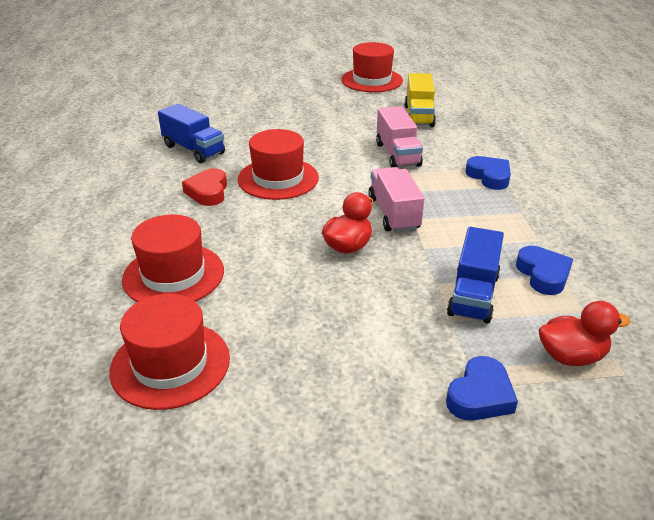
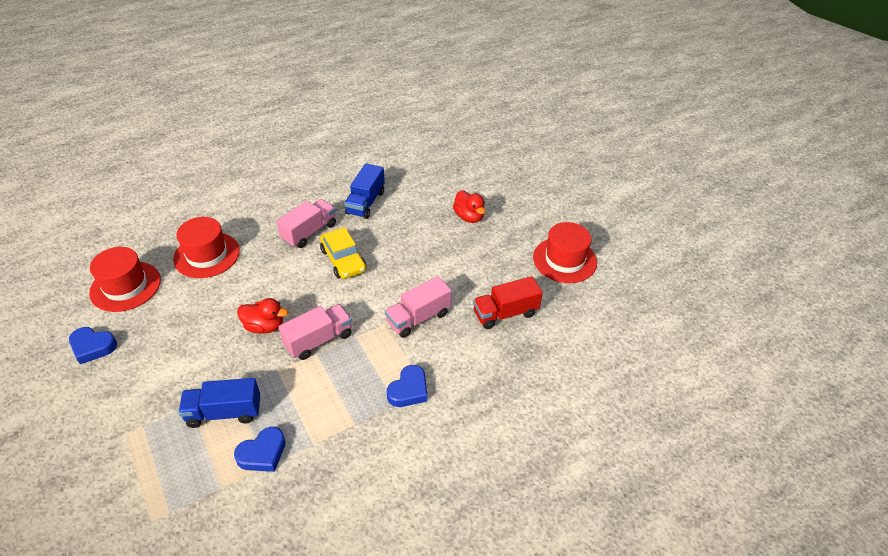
camera: 65 degrees right, 10 degrees up
(208, 192) = (309, 232): red heart -> pink truck
(278, 178) = (343, 260): red hat -> yellow car
(418, 116) = (505, 313): yellow truck -> red truck
(480, 395) = (117, 436): blue heart -> blue heart (93, 347)
(571, 356) = (164, 484): red duck -> red duck (469, 217)

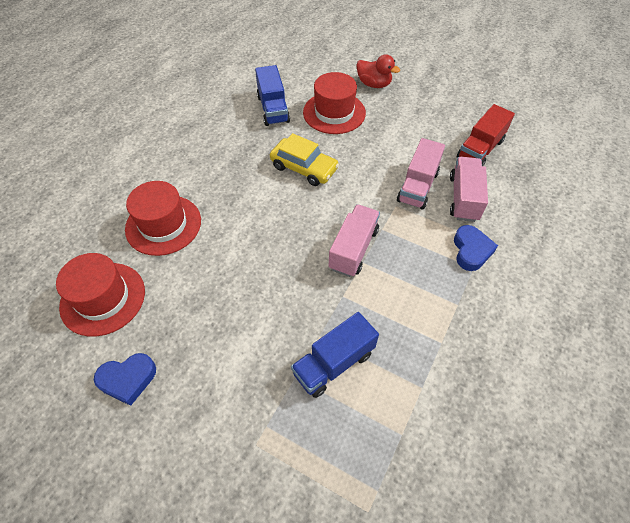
camera: 30 degrees left, 10 degrees up
(263, 453) = (407, 379): blue heart -> none
(264, 326) = (291, 263): red duck -> none
(309, 232) = (246, 157): pink truck -> pink truck (463, 198)
(564, 260) = (480, 87): red hat -> red hat (334, 113)

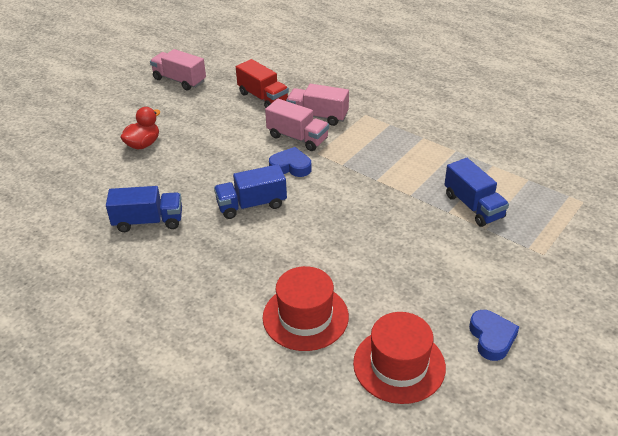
camera: 80 degrees left, 15 degrees down
(304, 168) = (251, 205): yellow car -> blue truck
(334, 113) = (176, 176): red hat -> none
(353, 249) = (361, 183): pink truck -> pink truck (179, 80)
(471, 250) = (373, 122): blue heart -> blue heart (291, 166)

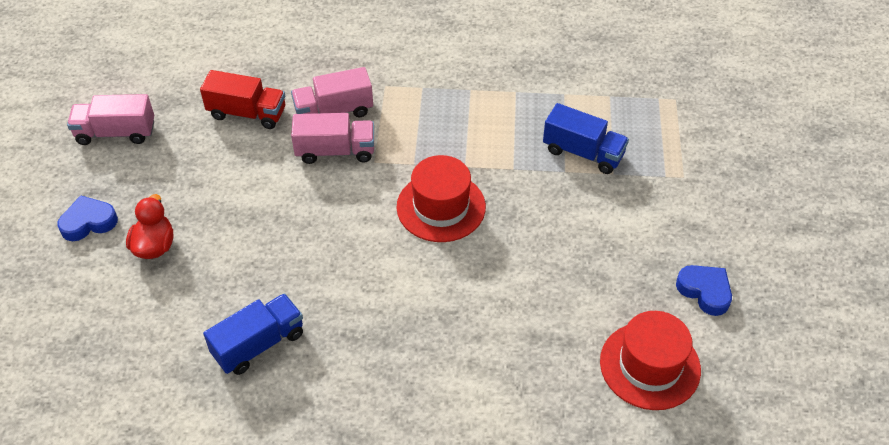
camera: 35 degrees left, 10 degrees up
(251, 205) = (358, 263): blue truck -> none
(291, 166) = (360, 193): blue heart -> blue heart (88, 222)
(305, 317) = (525, 364): red hat -> red hat (441, 207)

